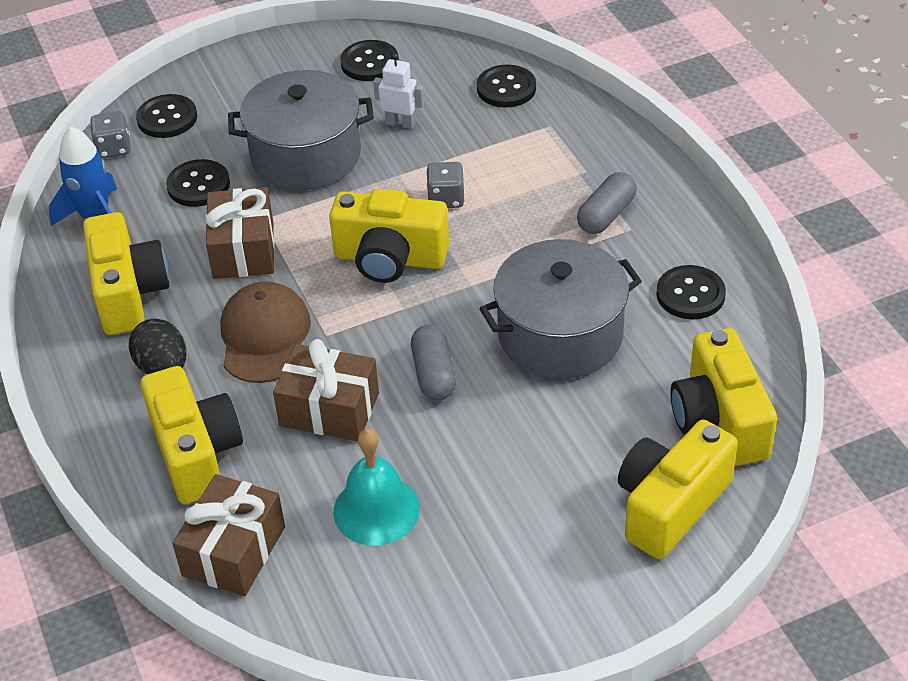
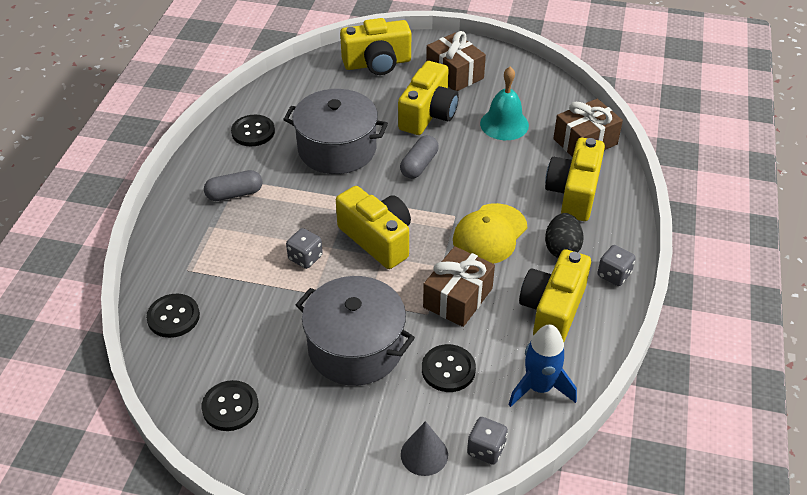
camera: 145 degrees left, 0 degrees up
(79, 371) = (614, 275): none -> grey dice
(167, 118) = (424, 454): black button -> grey cone
(264, 336) = (490, 234): brown cap -> yellow cap
(329, 409) = (487, 177): brown gift -> brown gift (454, 74)
(400, 123) = (270, 333): white robot -> none
(719, 420) = (316, 79): yellow camera -> yellow camera (428, 114)

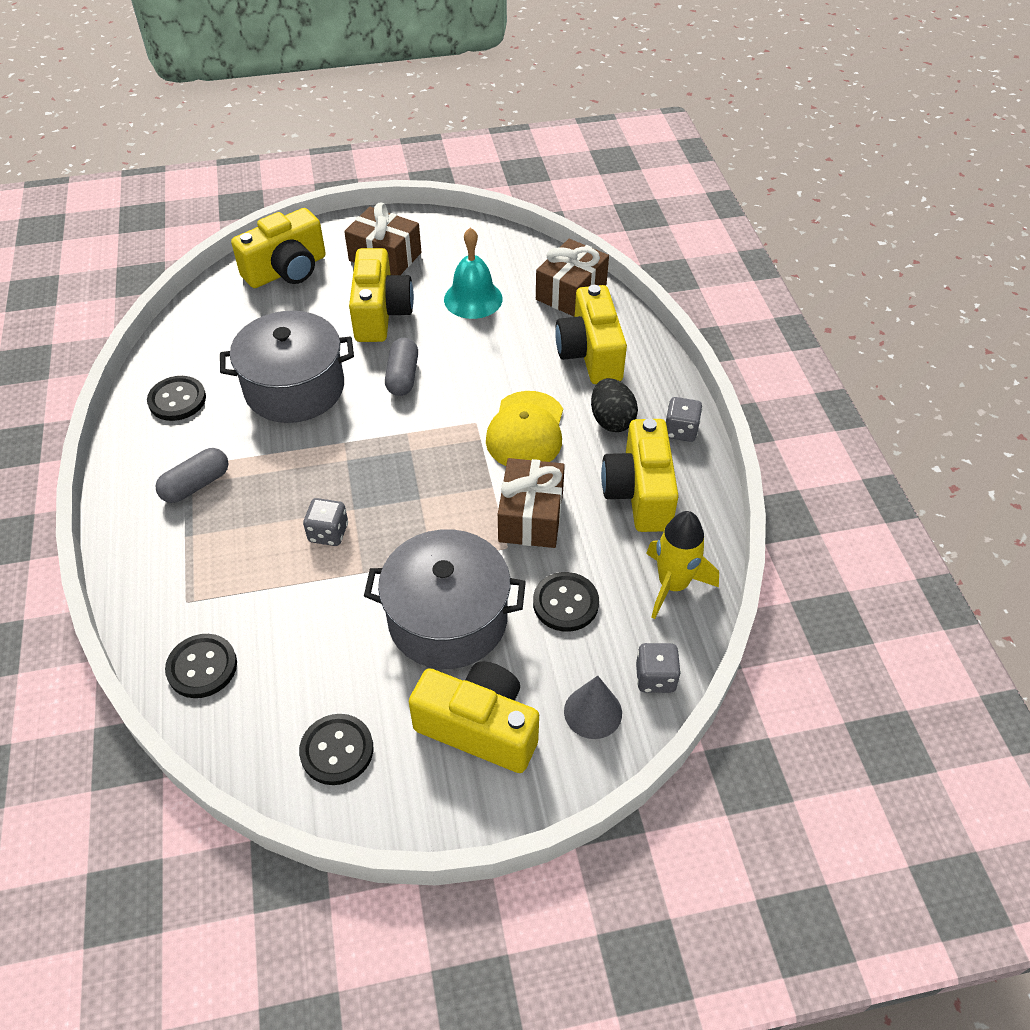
camera: 25 degrees left, 5 degrees up
(377, 239) = (402, 480): yellow camera -> yellow camera (479, 728)
(539, 387) = (672, 585): blue rocket -> yellow rocket

